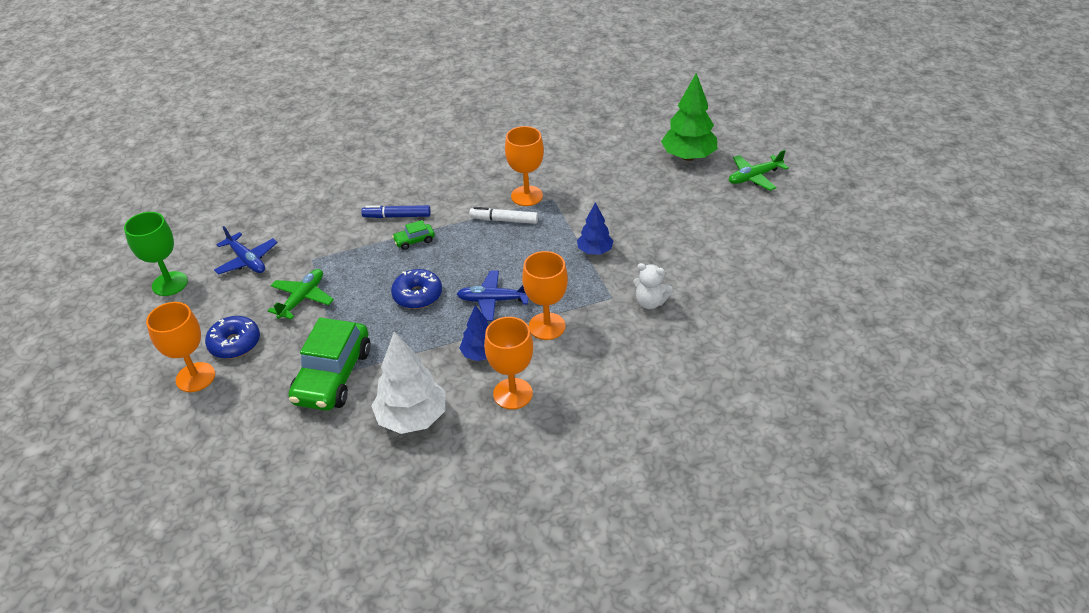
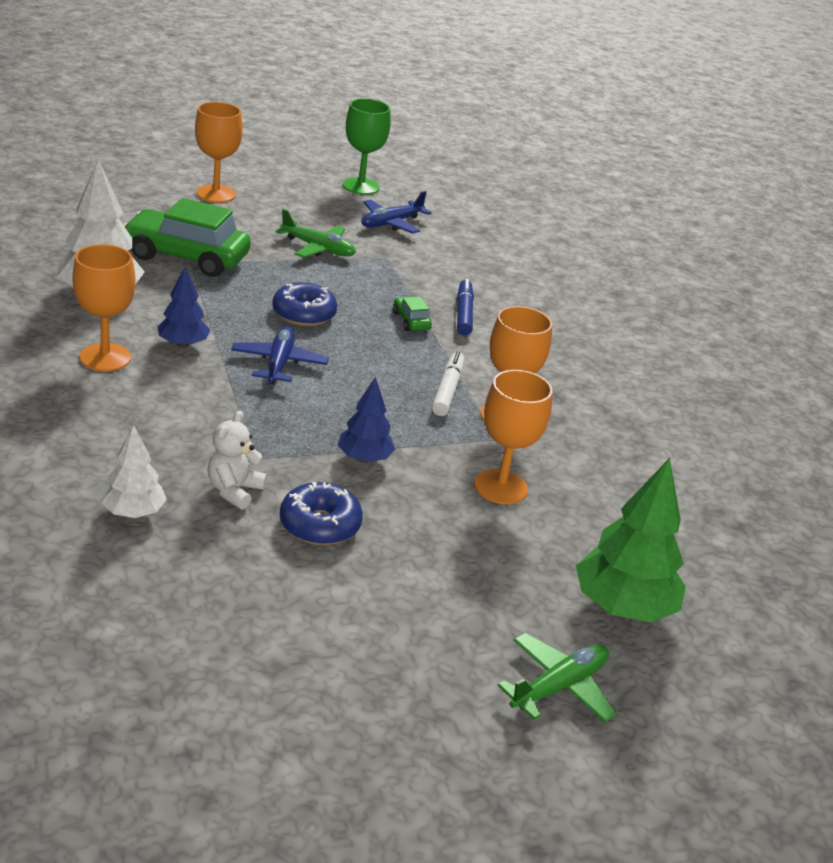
camera: 85 degrees right, 10 degrees down
(235, 343) = (257, 212): blue donut -> blue donut (320, 525)
(547, 326) = (215, 396): orange goblet -> orange goblet (500, 487)
(690, 343) = (133, 513): none -> white tree
(754, 177) = (559, 686): green plane -> green plane turned 75 degrees clockwise

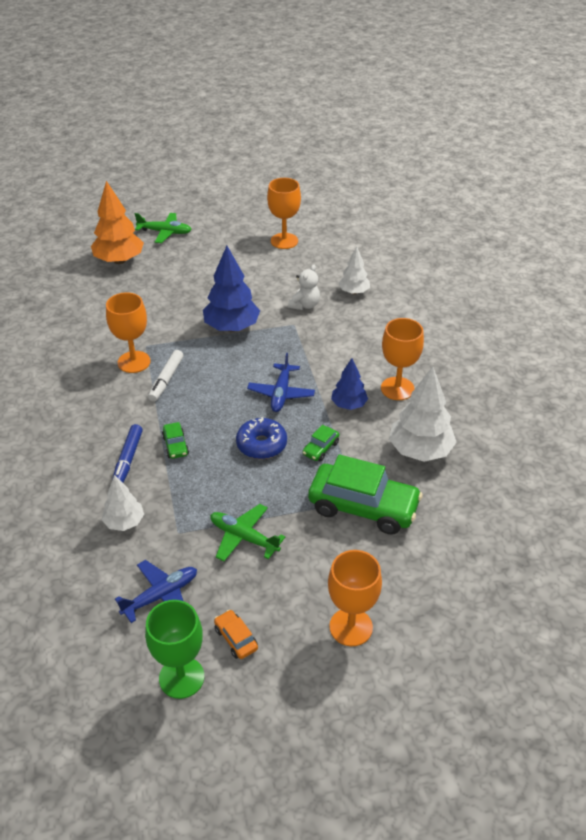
camera: 170 degrees left, 10 degrees up
(228, 305) = (320, 448): none -> green car
(318, 198) = (236, 639): none -> orange car
(320, 525) = (260, 290): blue donut -> none
(364, 458) = (232, 327): blue tree -> blue tree, size x1.71
(445, 268) = (124, 522): none -> white tree
(500, 487) = (156, 315): orange goblet -> orange goblet (284, 241)
(559, 686) = (165, 232): green plane -> green plane turned 135 degrees counterclockwise
(622, 608) = (119, 260): green tree -> orange tree

